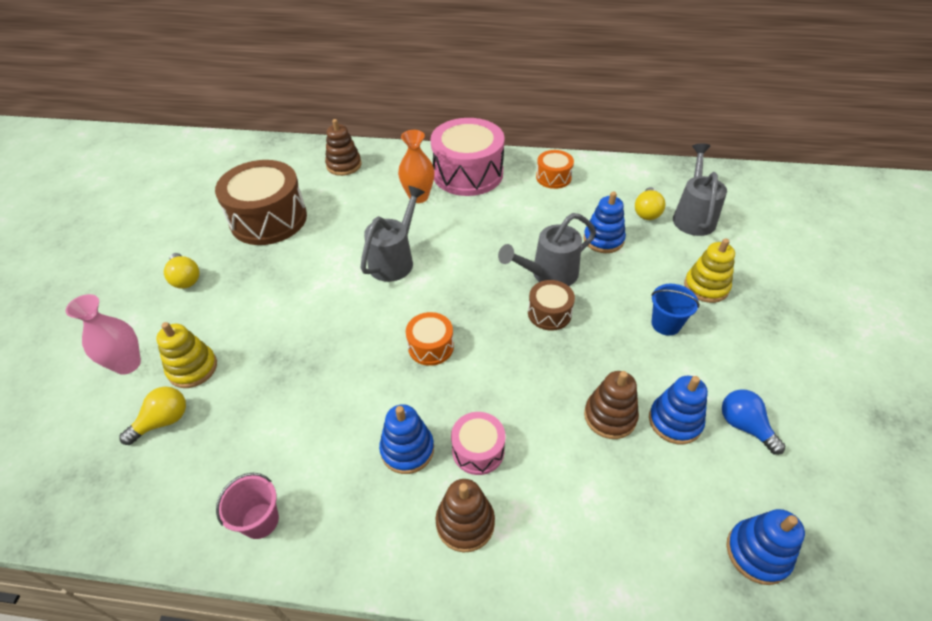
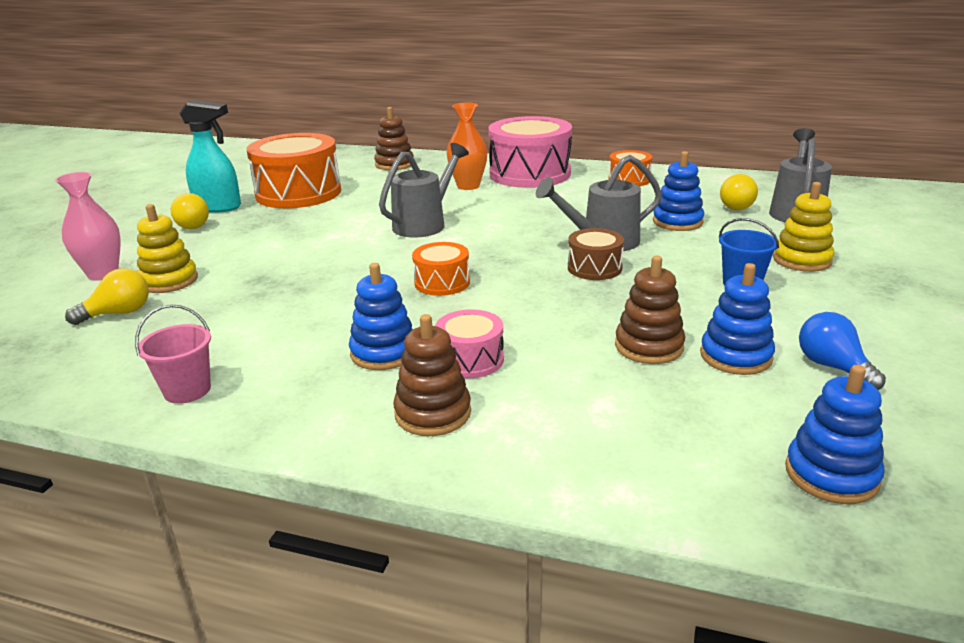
camera: 10 degrees right, 20 degrees down
(200, 248) = (218, 207): none -> turquoise spray bottle
(268, 219) = (298, 193): brown drum -> orange drum

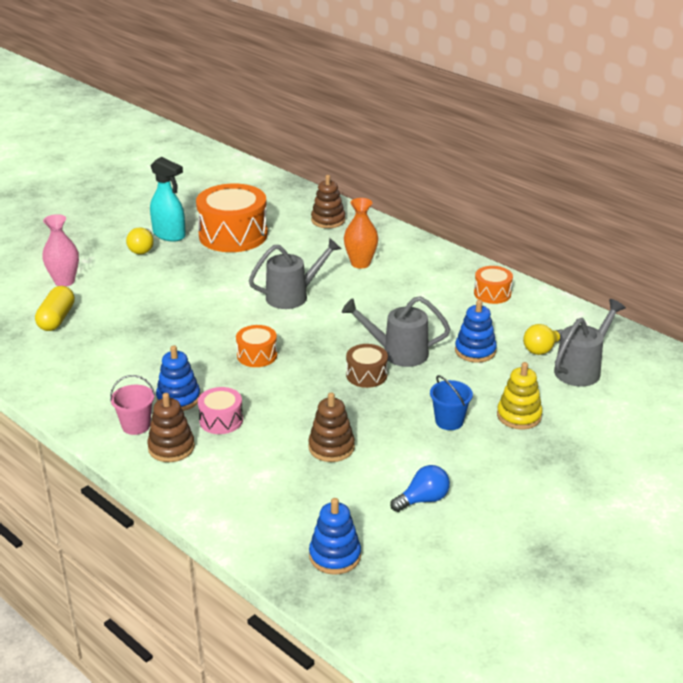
camera: 25 degrees right, 5 degrees up
(118, 313) = (56, 319): yellow light bulb -> yellow capsule
(169, 281) = (98, 300): yellow stacking toy -> none
(187, 390) = (61, 389): pink bucket -> pink bucket (136, 426)
(530, 174) = (421, 263): pink drum -> none
(735, 356) = (374, 472): blue stacking toy -> none
(833, 367) = (423, 500): blue light bulb -> blue light bulb turned 60 degrees clockwise

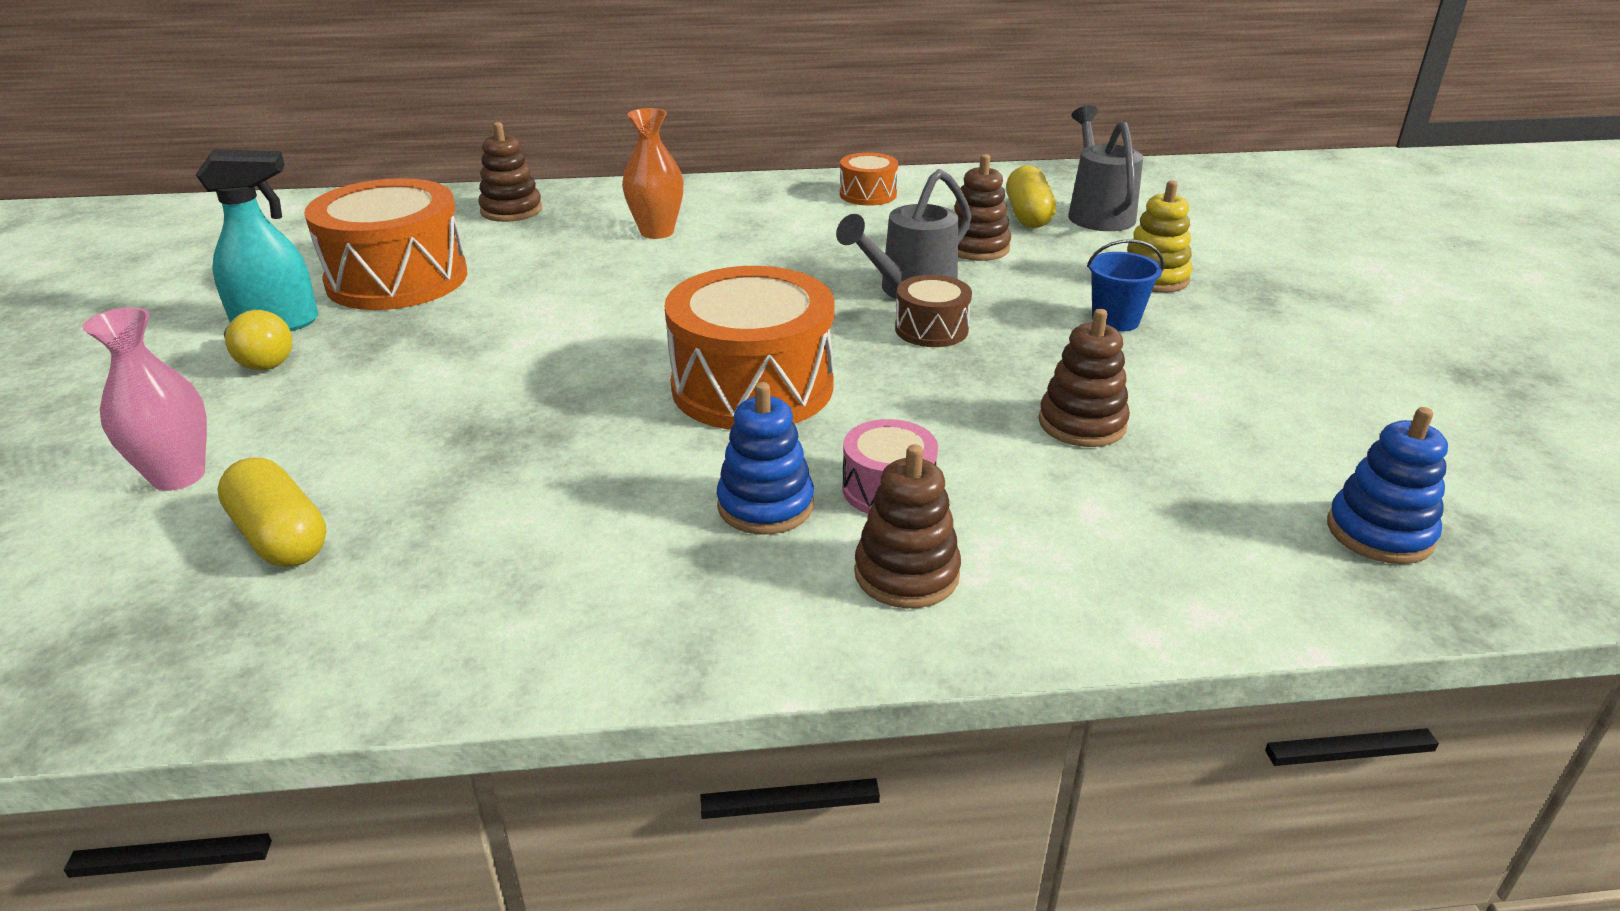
camera: 50 degrees left, 0 degrees up
(136, 426) = (785, 587): pink bucket -> none
(257, 355) = (752, 387): orange drum -> orange drum, size x2.02
(293, 296) = (646, 301): grey watering can -> none
(423, 500) = (1286, 407): blue light bulb -> none
(475, 351) = (977, 248): blue stacking toy -> brown stacking toy
(542, 349) = (1028, 215): yellow light bulb -> yellow capsule

